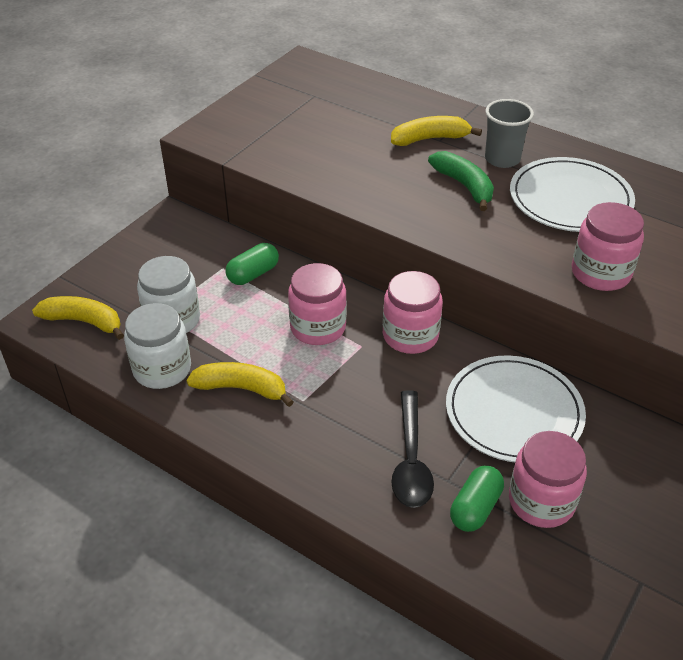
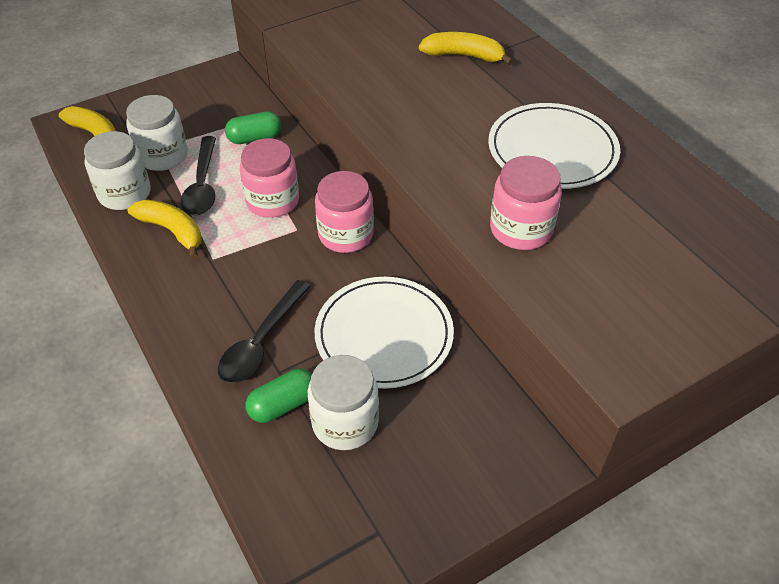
camera: 25 degrees right, 5 degrees up
(237, 335) = (202, 185): none -> black spoon
(464, 186) = (459, 108): green banana -> none
(502, 159) = (517, 93): grey cup -> none
(541, 501) = (345, 423): pink jar -> white jar

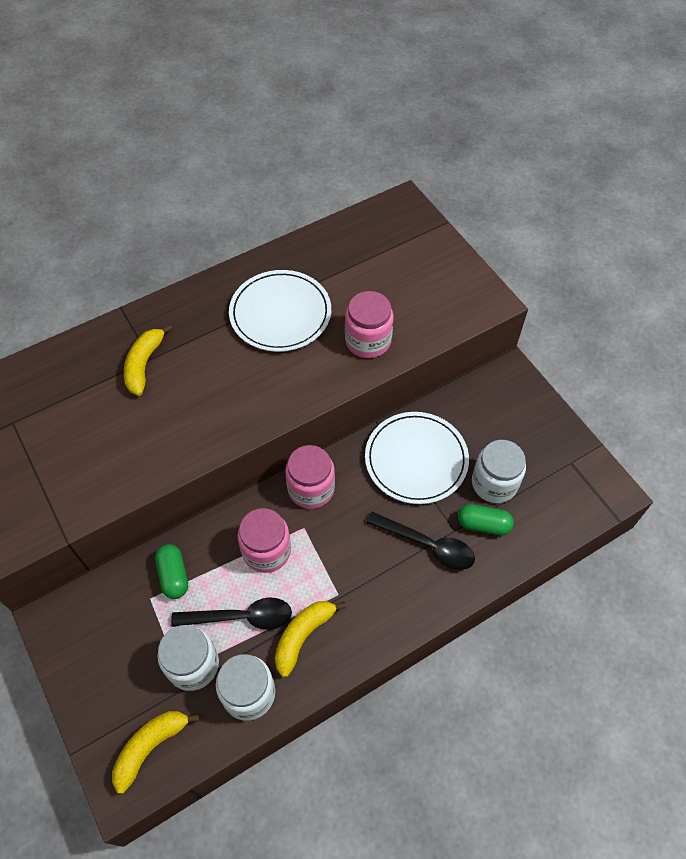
camera: 90 degrees left, 10 degrees up
(283, 404) = (483, 524): green capsule -> green capsule turned 45 degrees counterclockwise

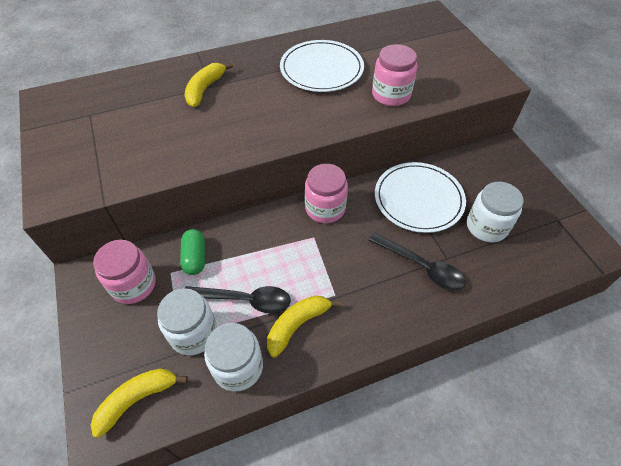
camera: 10 degrees right, 5 degrees down
(266, 550) = (278, 250): pink jar -> pink jar (133, 285)
(483, 524) = (474, 258): green capsule -> none

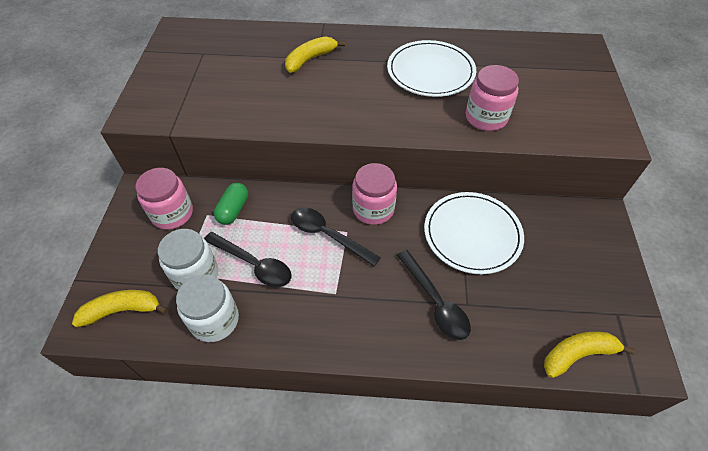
camera: 25 degrees right, 0 degrees up
(297, 325) = (286, 306): yellow banana -> yellow banana (577, 354)
(298, 246) = (327, 235): none -> black spoon
(486, 226) = (529, 289): white jar -> none

